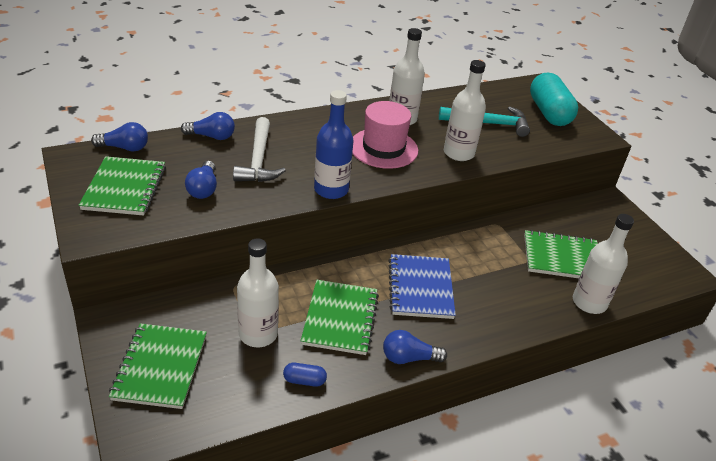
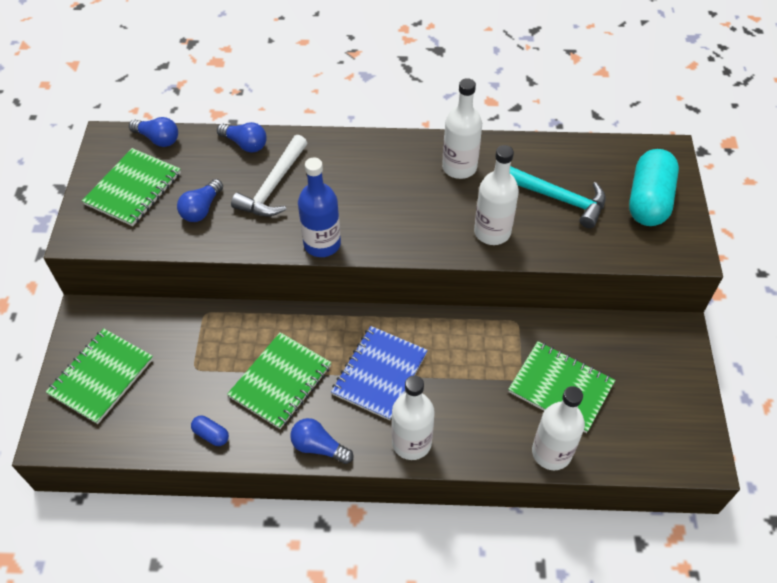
camera: 30 degrees right, 15 degrees up
(258, 334) = (198, 372): white bottle -> white bottle (411, 442)
(383, 148) = (411, 203): pink hat -> none

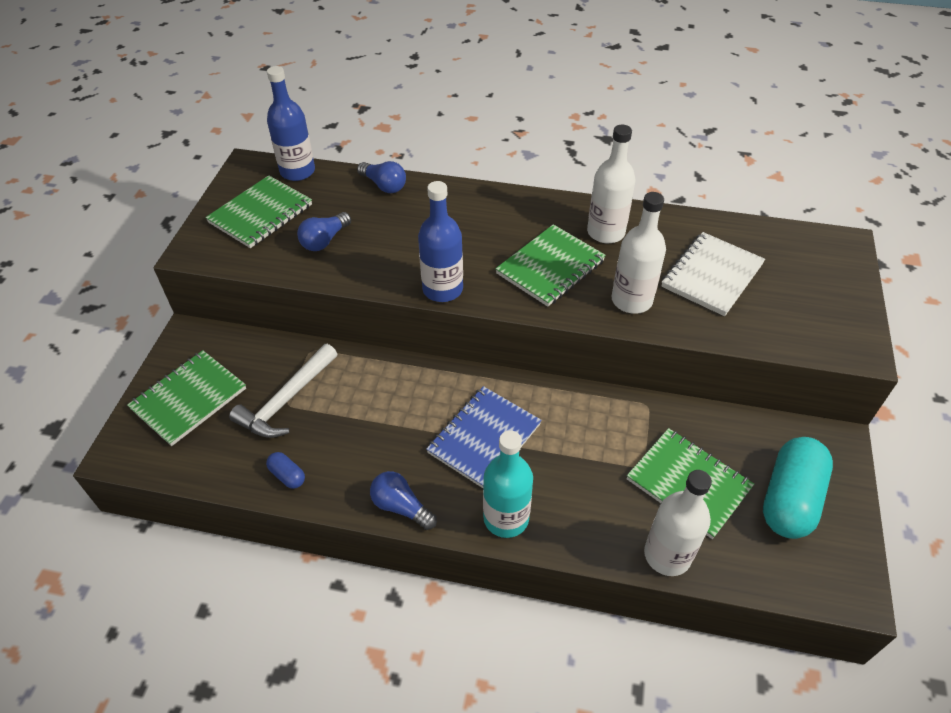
camera: 10 degrees right, 5 degrees down
(158, 139) = (297, 171): blue light bulb -> blue bottle
(273, 186) = (404, 227): white hammer -> white hammer (286, 400)
(281, 381) = (374, 431): green notebook -> green notebook (550, 267)
(411, 442) = (506, 518): white bottle -> turquoise bottle
(558, 198) = (711, 275): turquoise hammer -> white notebook
(648, 200) = (816, 290): turquoise capsule -> turquoise capsule (790, 499)

